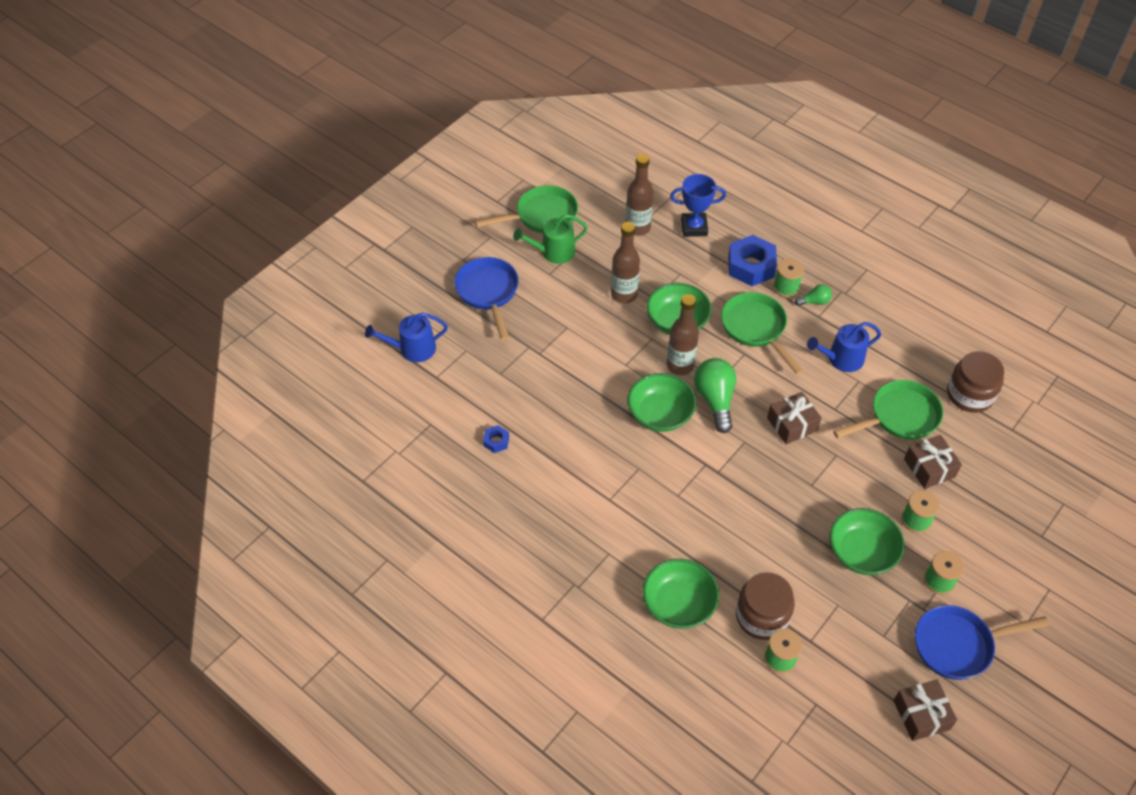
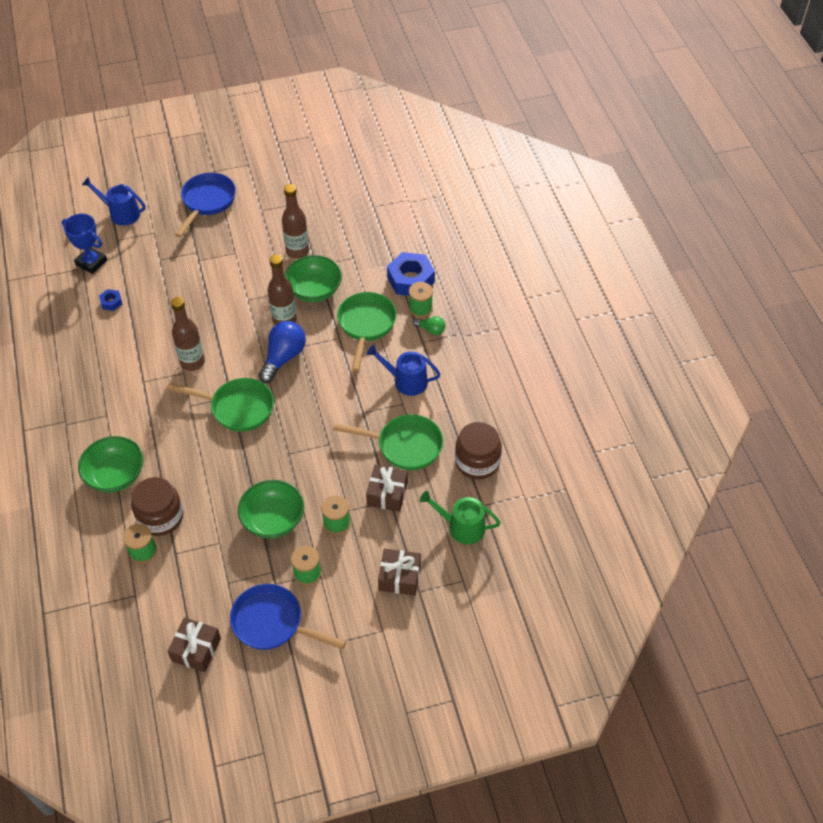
camera: 35 degrees right, 0 degrees up
(541, 216) = (297, 168): green pan -> green pan (237, 408)
(553, 252) = (279, 197): green watering can -> green watering can (462, 527)
(638, 228) = (357, 210): brown bottle -> brown bottle (192, 362)
(660, 414) = (235, 346): green bowl -> none
(694, 227) = (398, 230): blue trophy -> blue trophy (91, 262)
(715, 400) = (283, 358): green light bulb -> blue light bulb
(792, 424) = (320, 405): brown gift -> brown gift (399, 577)

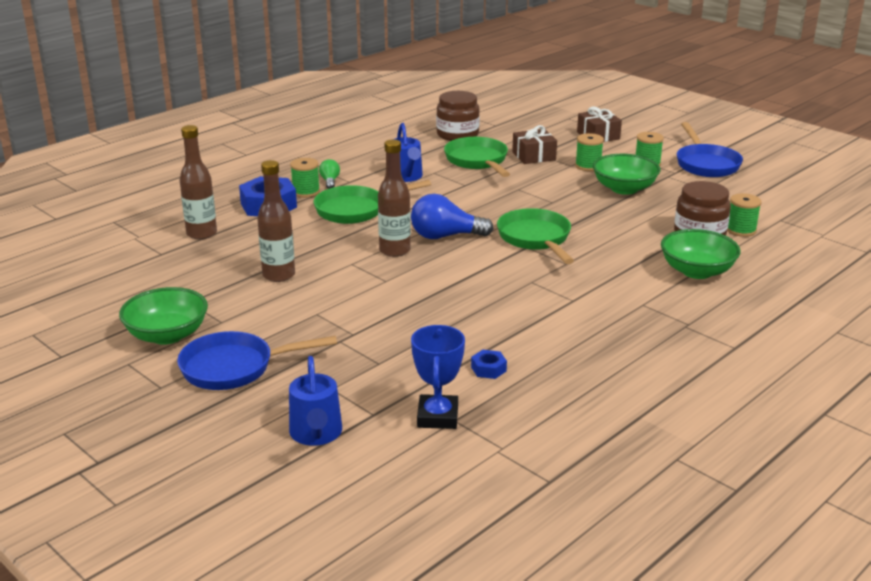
camera: 120 degrees left, 25 degrees down
(192, 362) = (511, 281): brown bottle -> brown bottle (201, 234)
(196, 649) = (773, 183): brown gift -> none
(314, 290) = (332, 248): green bowl -> green bowl (167, 335)
(462, 527) = (525, 127): green watering can -> none

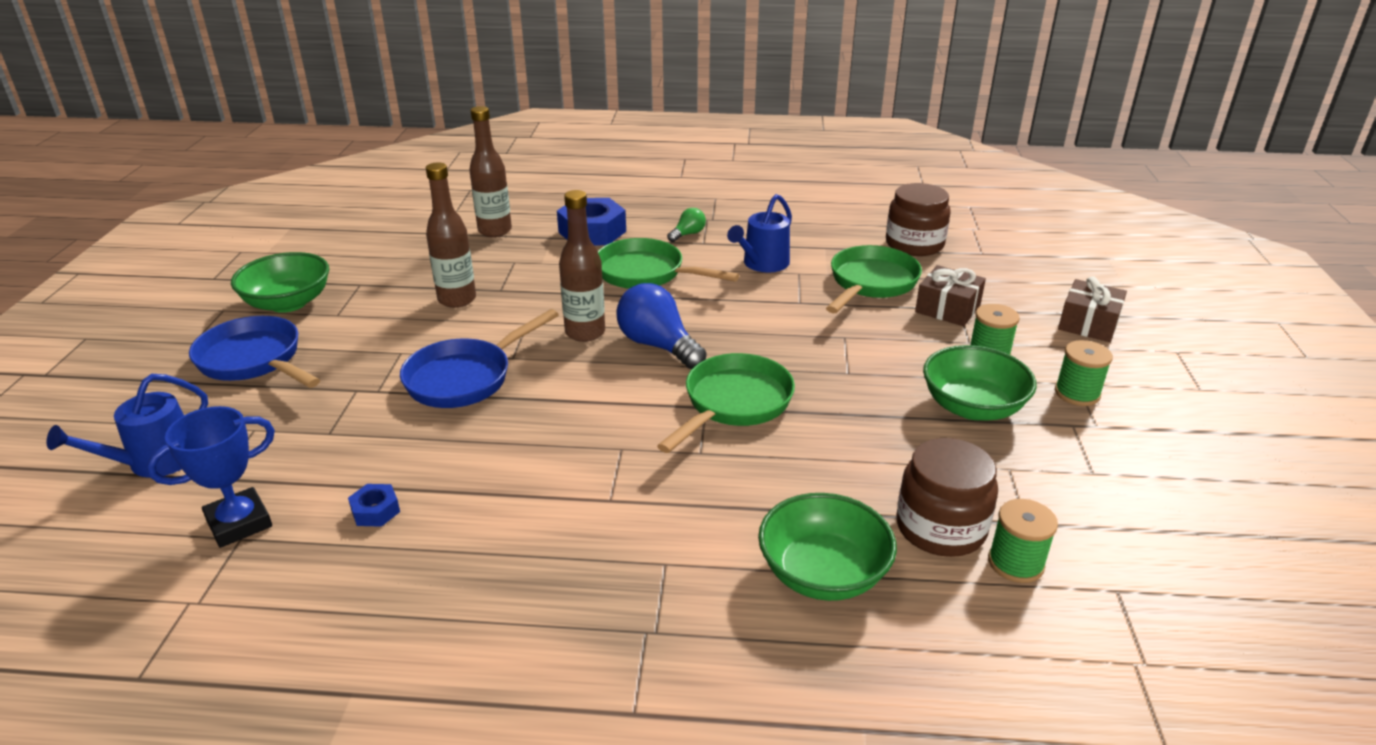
camera: 50 degrees right, 5 degrees up
(306, 192) = (647, 234): green spool -> none
(706, 164) = (1172, 440): blue pan -> blue pan (465, 378)

